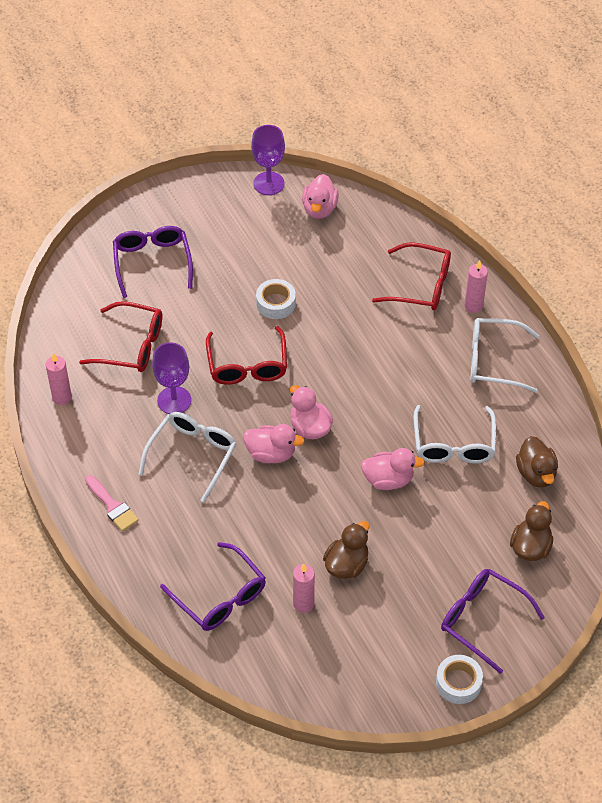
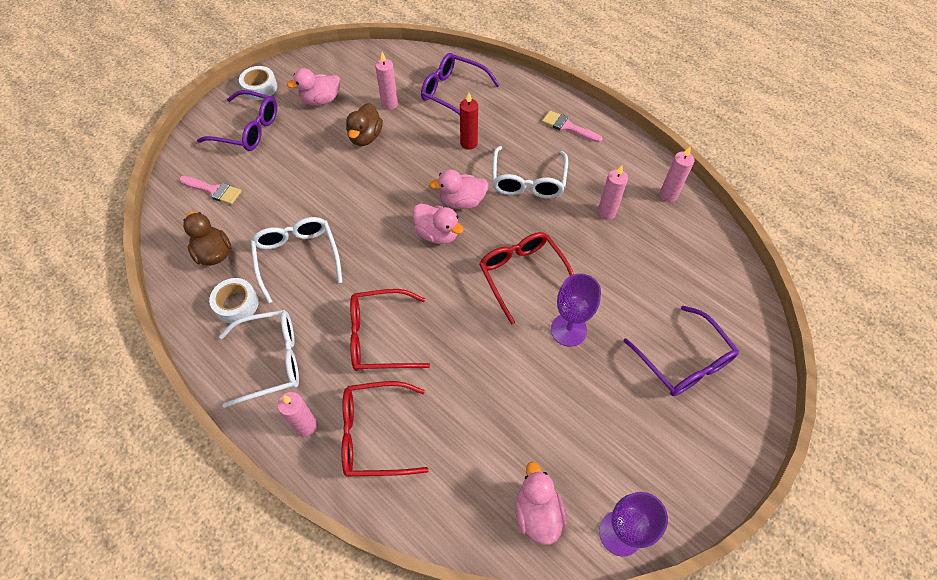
camera: 160 degrees right, 5 degrees up
(131, 345) = (642, 260): red glasses -> red glasses (380, 337)
(134, 398) = (606, 212): none -> pink candle
(174, 400) = (571, 221): purple goblet -> purple goblet (568, 330)
(233, 519) = (468, 143): none -> red candle
(276, 303) = (527, 354): white tape -> white tape (237, 304)
(388, 479) = (350, 209): pink duck -> pink duck (321, 100)
(530, 547) = (214, 190): brown duck -> pink brush

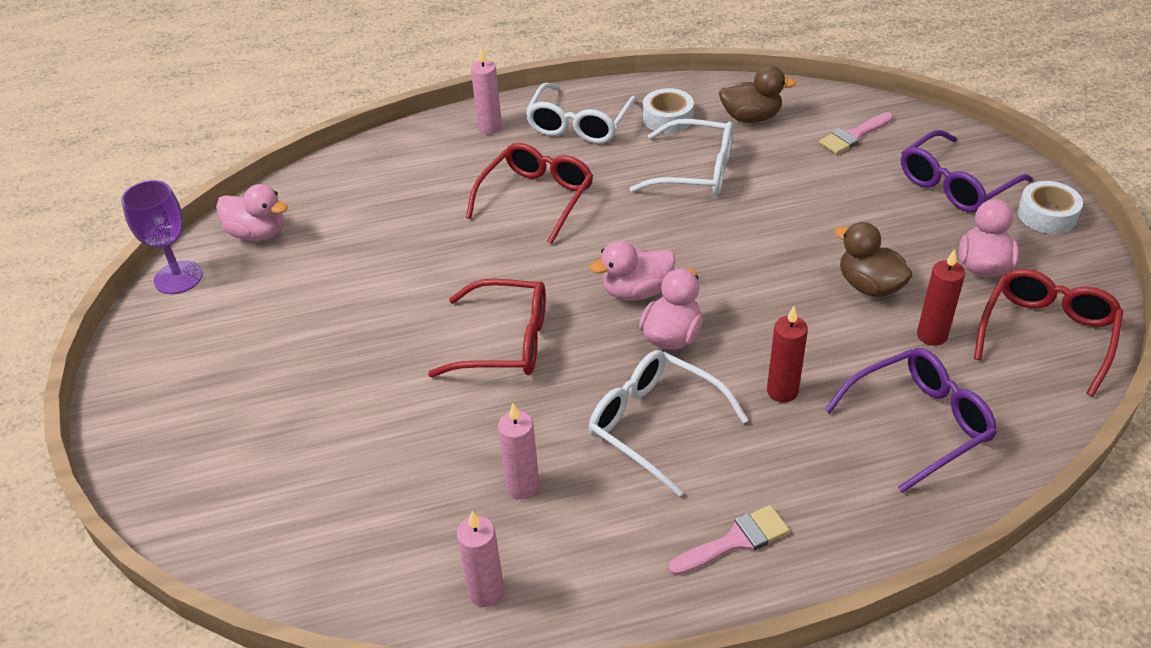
camera: 125 degrees right, 15 degrees down
(375, 434) = (438, 163): red glasses -> red glasses (1046, 334)
(389, 104) = (932, 335): pink candle -> red candle
(568, 330) = (396, 346): purple goblet -> none
(683, 361) = (252, 430): purple glasses -> none

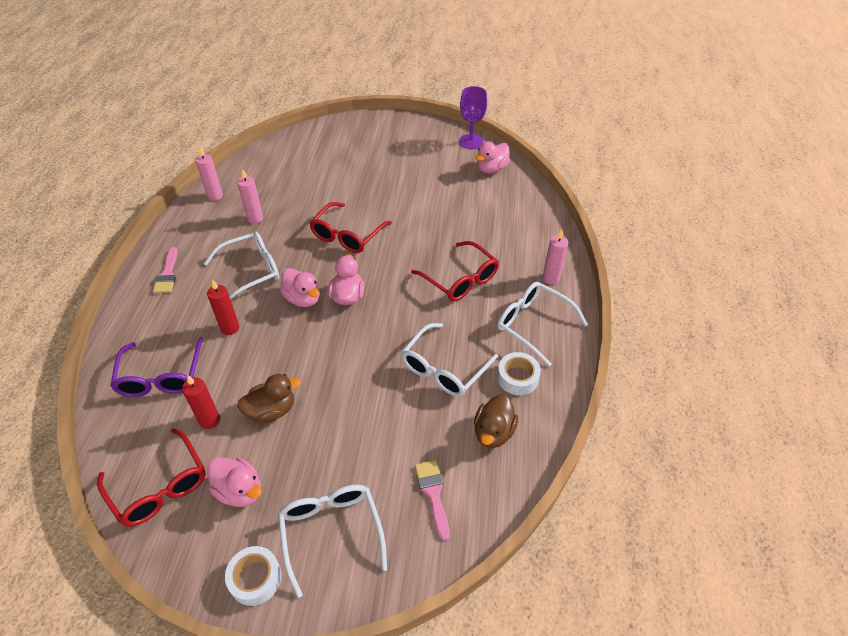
camera: 110 degrees right, 5 degrees up
(955, 184) = (331, 532): purple glasses -> white glasses

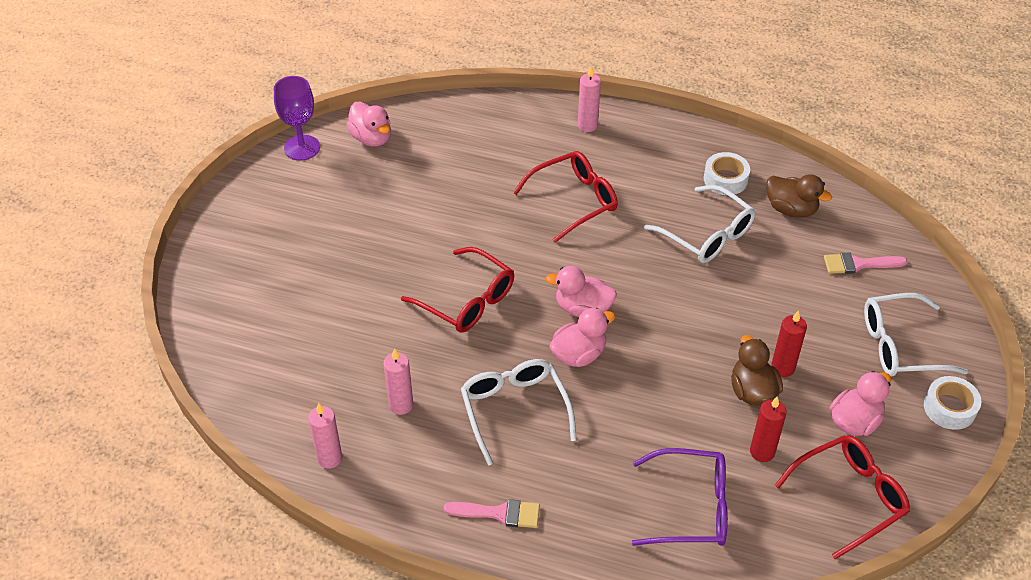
camera: 80 degrees left, 0 degrees up
(230, 328) = (618, 434): red candle -> red candle (782, 368)
(533, 324) = (655, 153): white glasses -> none

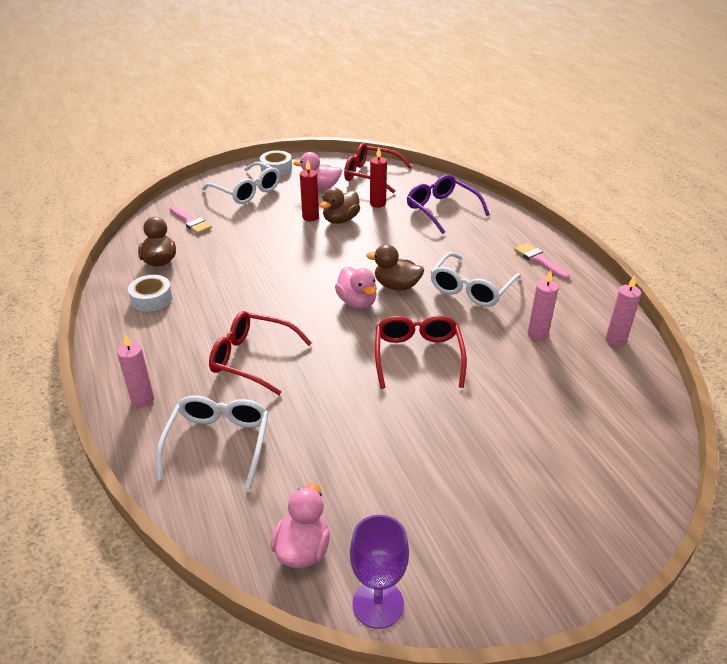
camera: 130 degrees left, 10 degrees down
(579, 354) = (396, 286): pink duck -> brown duck
(707, 234) = (223, 283): white glasses -> white glasses (218, 443)

